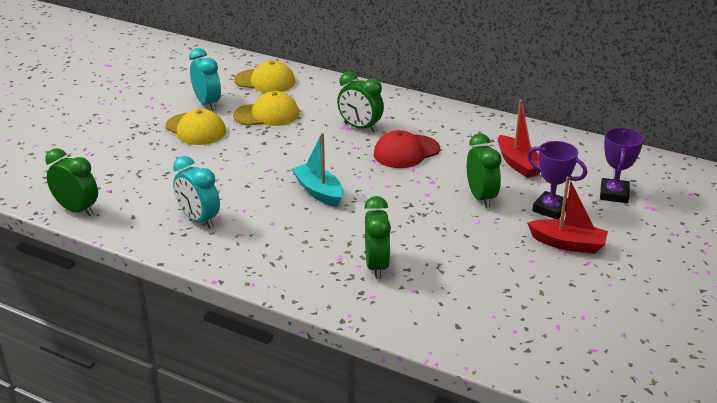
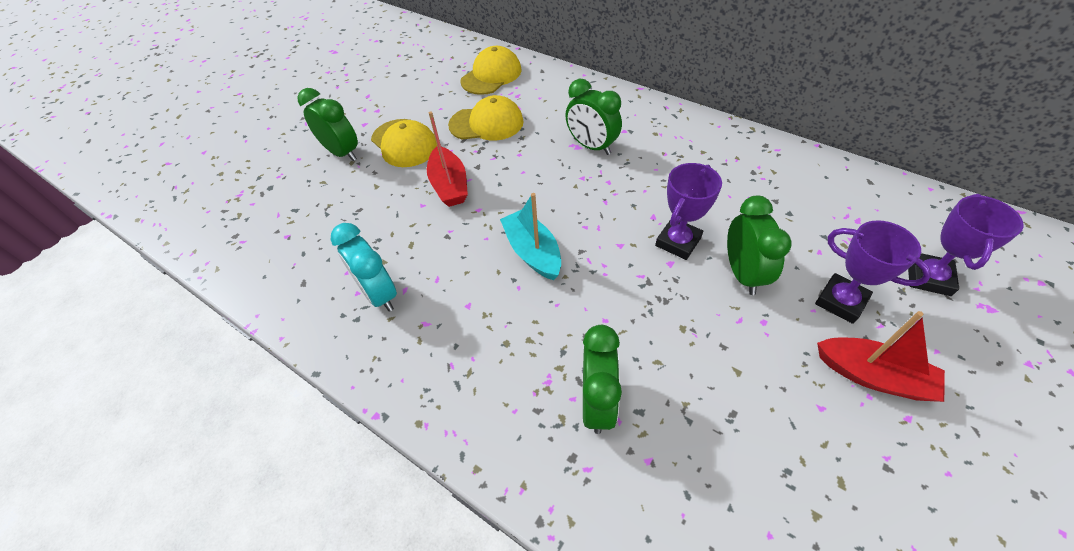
camera: 10 degrees right, 20 degrees up
(77, 210) = (242, 267): green clock -> green clock (342, 153)
(207, 103) = (424, 106): turquoise clock -> none
(265, 81) = (491, 75): yellow cap -> yellow cap turned 75 degrees counterclockwise
(406, 152) = (645, 188): red cap -> none
(432, 182) = (678, 242): none -> purple trophy
(518, 164) = (790, 215): red boat -> red boat (449, 185)

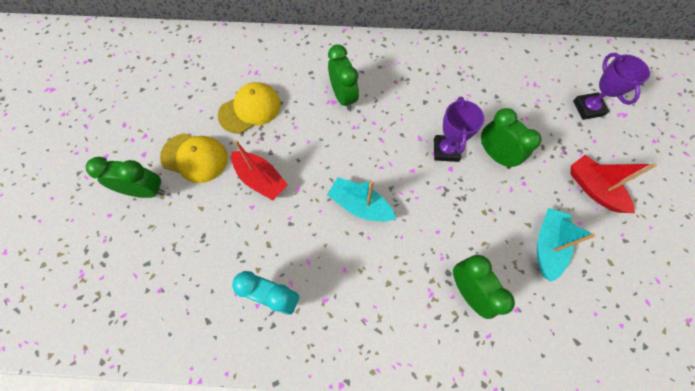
camera: 35 degrees left, 15 degrees up
(491, 75) = (221, 60): yellow cap -> none
(591, 146) = (343, 97): green clock -> green clock turned 120 degrees counterclockwise
(749, 409) = (547, 245): none -> turquoise boat
(840, 301) = (555, 147): purple trophy -> none
(872, 376) = (593, 189): red boat -> red boat turned 120 degrees counterclockwise

